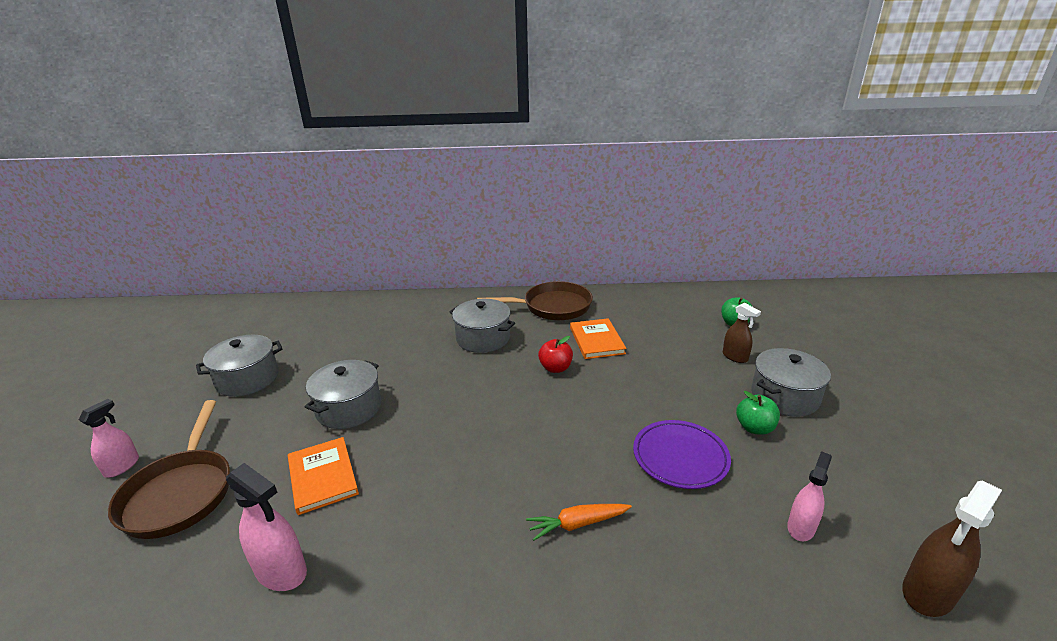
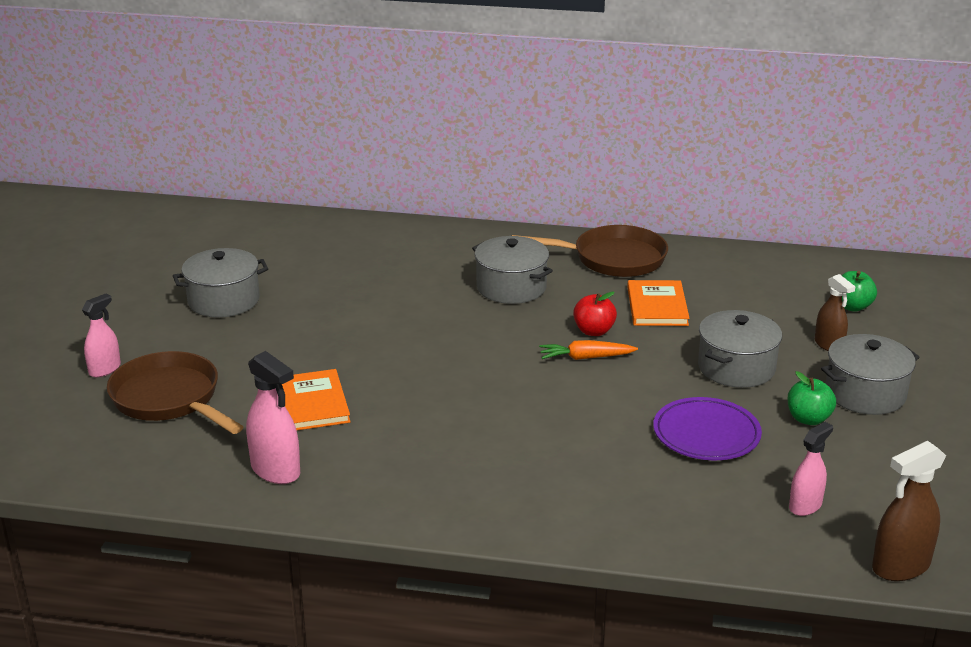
camera: 10 degrees right, 0 degrees up
(180, 493) = (169, 399): brown pan -> brown pan turned 135 degrees clockwise
(349, 408) = (341, 344): grey pot -> grey pot (736, 368)
(577, 524) = (572, 474): orange carrot -> orange carrot (586, 358)

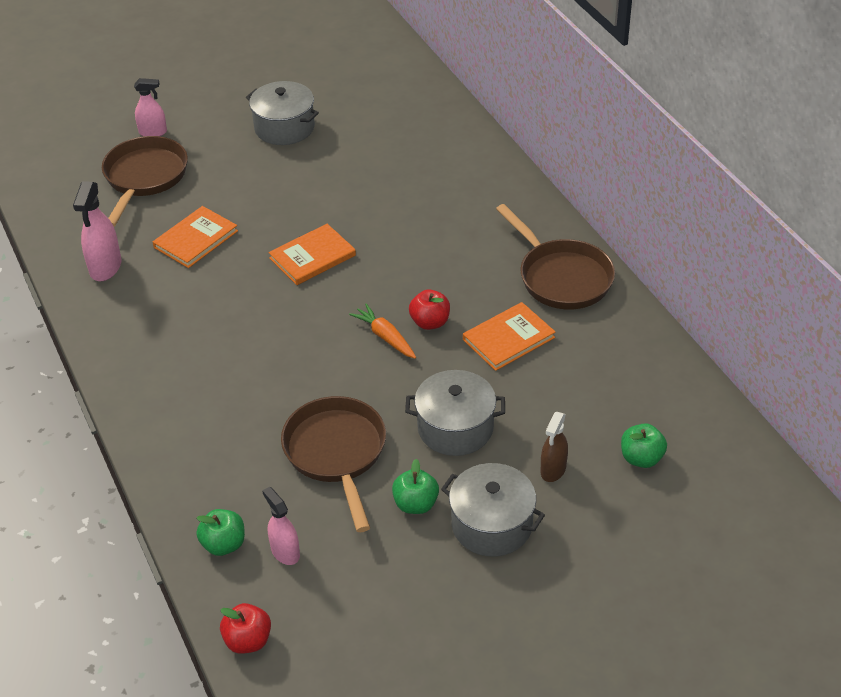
camera: 55 degrees right, 15 degrees up
(431, 353) = (312, 257): none -> orange book
(511, 287) = (451, 247): grey pot -> none
(706, 434) = (336, 453): purple plate -> brown pan
(764, 537) = (224, 544): none -> green apple
(805, 506) = (285, 552): pink spray bottle -> pink spray bottle turned 135 degrees counterclockwise
(900, 566) = (248, 640): brown spray bottle -> red apple

